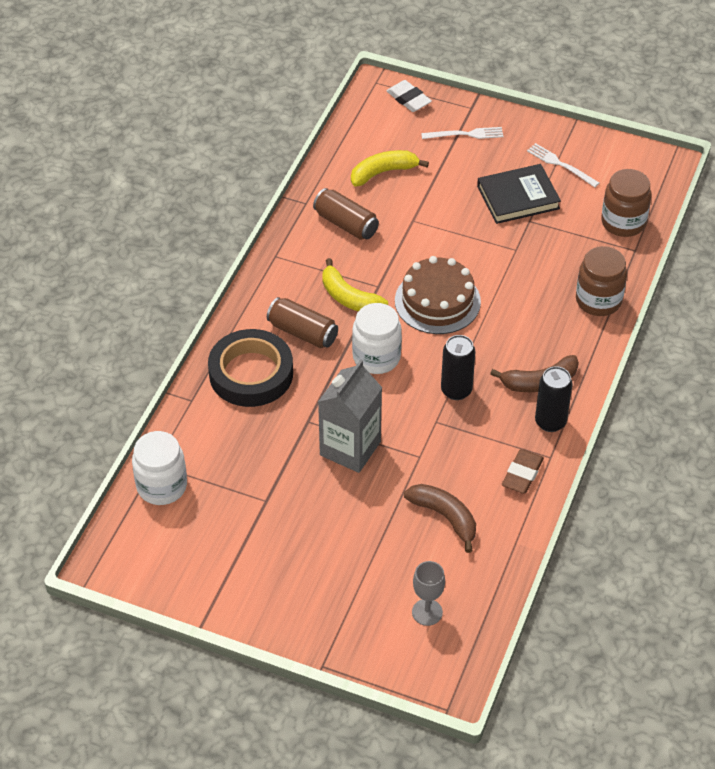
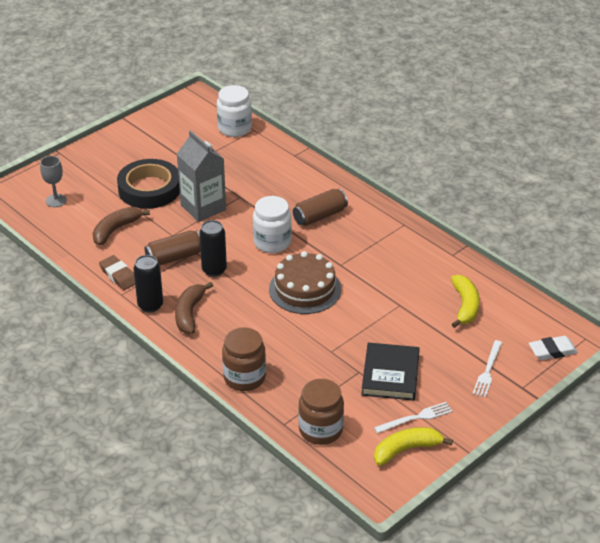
camera: 115 degrees right, 10 degrees down
(251, 373) = (299, 184): black tape -> black tape (149, 189)
(346, 224) = (417, 268): brown can -> brown can (175, 257)
(349, 298) = (338, 247): yellow banana -> yellow banana (406, 450)
(445, 517) = (115, 230): brown banana -> brown banana turned 150 degrees clockwise

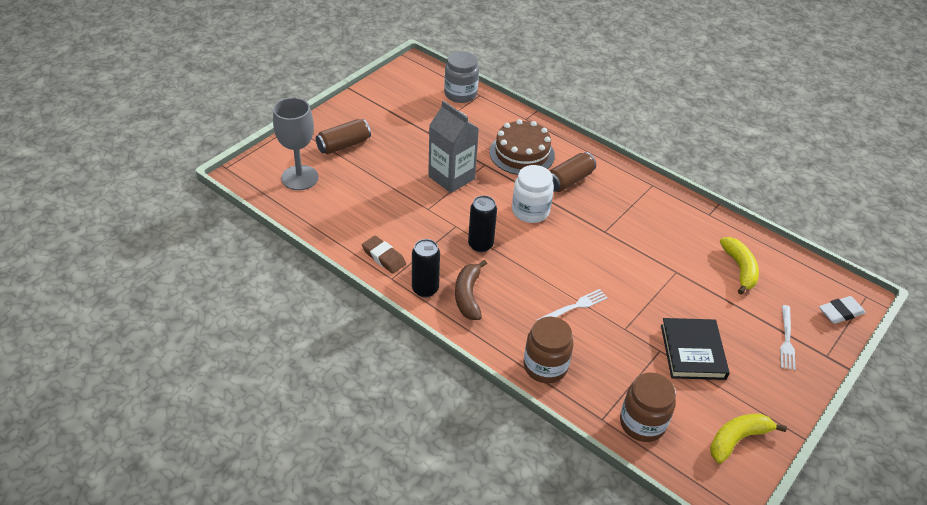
camera: 10 degrees left, 5 degrees up
(56, 200) = (299, 178): grey goblet -> grey goblet, size x1.72
(115, 230) = (368, 206): brown banana -> none
(149, 189) = (392, 160): black tape -> none
(175, 257) = (436, 233): brown can -> brown can (343, 145)
(234, 128) = (460, 94): white jar -> grey jar
(305, 289) = (577, 260): brown cake -> brown cake (522, 153)
(416, 418) = (734, 400): white fork -> white fork (574, 307)

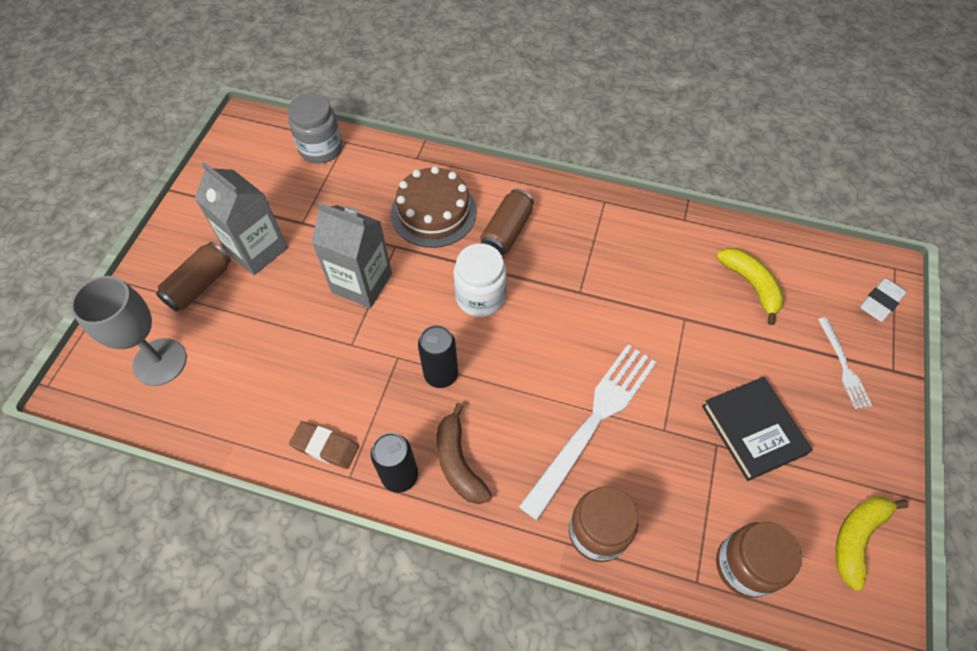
camera: 20 degrees left, 15 degrees up
(390, 137) = (257, 250): none -> grey carton
(574, 307) = (593, 422): white fork -> white fork, size x2.01

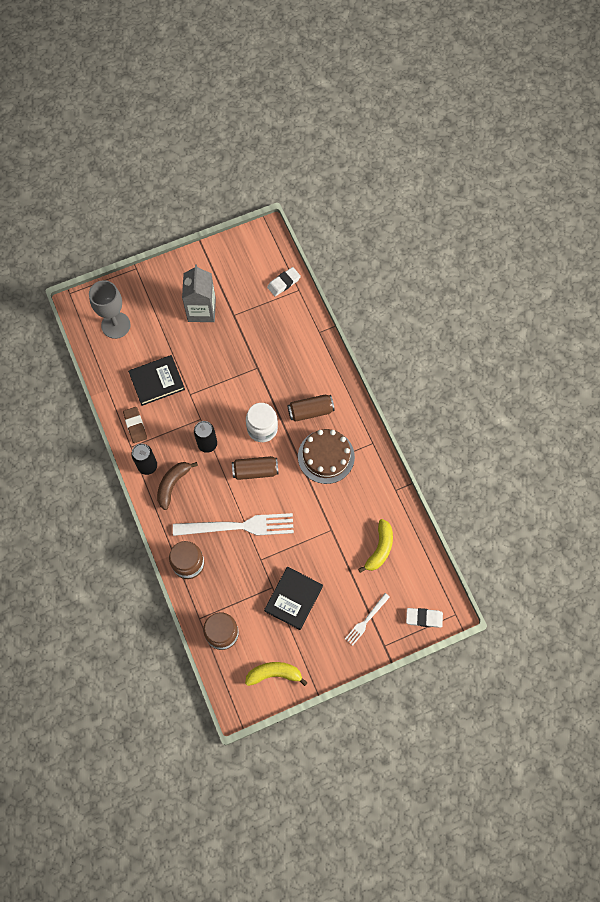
camera: 50 degrees right, 10 degrees up
(200, 285) = (163, 304): brown can -> brown can (255, 471)
(292, 370) = (157, 381): none -> black book
(321, 149) = (283, 283): grey jar -> white eraser
(362, 283) = (224, 371): grey carton -> none
(433, 212) = (292, 368): brown cake -> brown cake (326, 456)

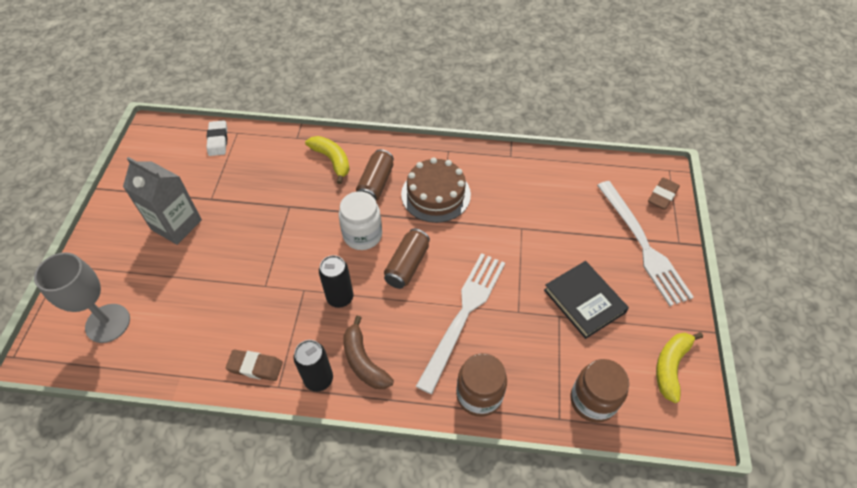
camera: 60 degrees left, 15 degrees down
(157, 381) = (219, 313): black book -> none
(366, 620) = (642, 245): white fork -> white fork, size x2.01
(380, 548) = (567, 197): yellow banana -> yellow banana (332, 160)
(424, 618) = (662, 196): white eraser -> brown eraser

